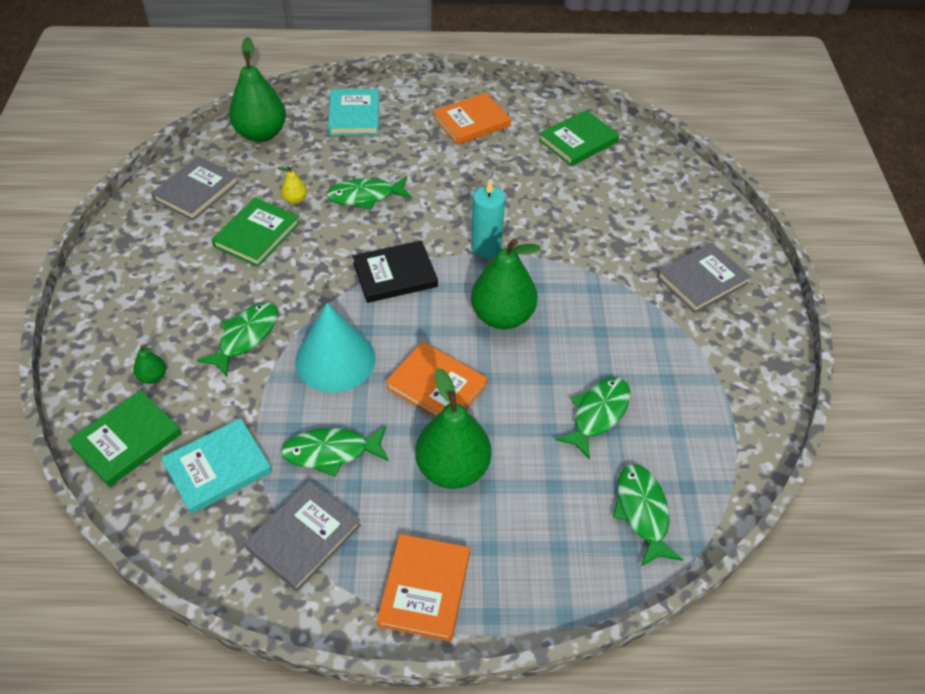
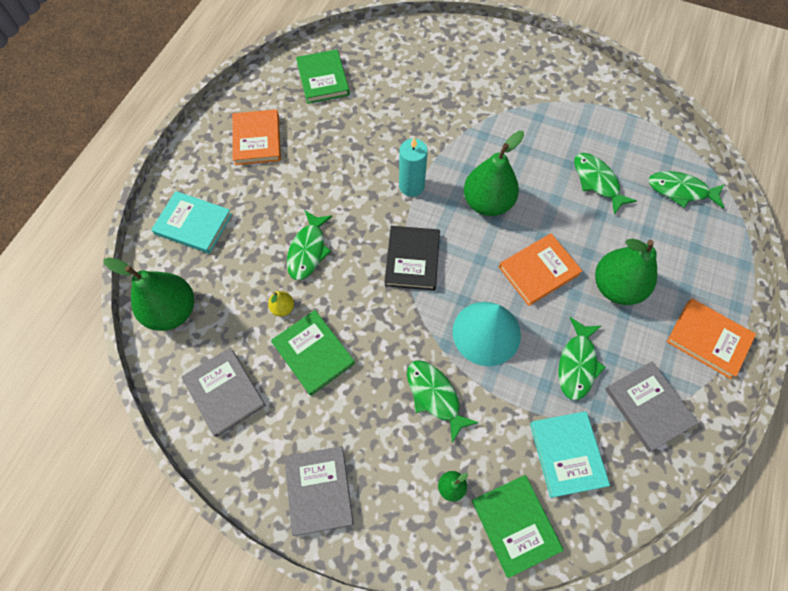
camera: 65 degrees left, 15 degrees up
(702, 280) = (502, 72): grey book -> grey book (319, 490)

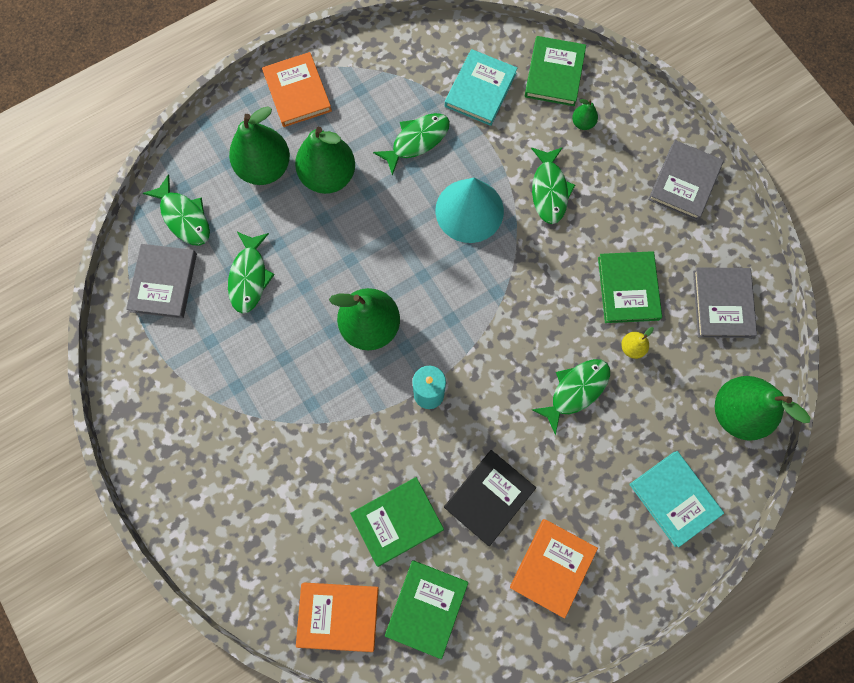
camera: 145 degrees left, 10 degrees up
(374, 108) = (397, 521): none -> green book
(412, 259) = (484, 316): black book -> black book (489, 497)
(538, 271) = (380, 231): orange book -> orange book (338, 615)
(648, 406) = (391, 80): grey book -> grey book (164, 282)
(666, 261) = (265, 167): none -> green pear

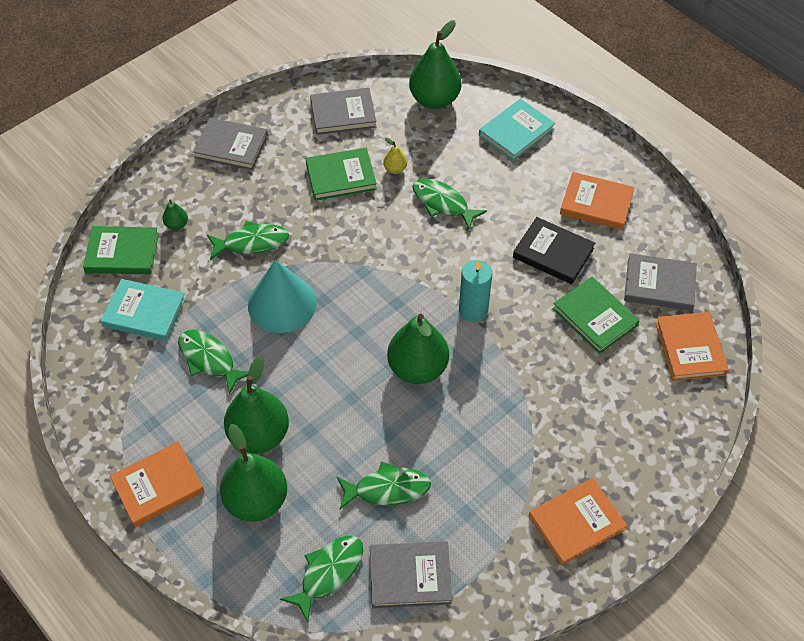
camera: 100 degrees left, 20 degrees down
(174, 439) = (576, 523): none -> orange book
(426, 607) = (659, 284): green book -> grey book

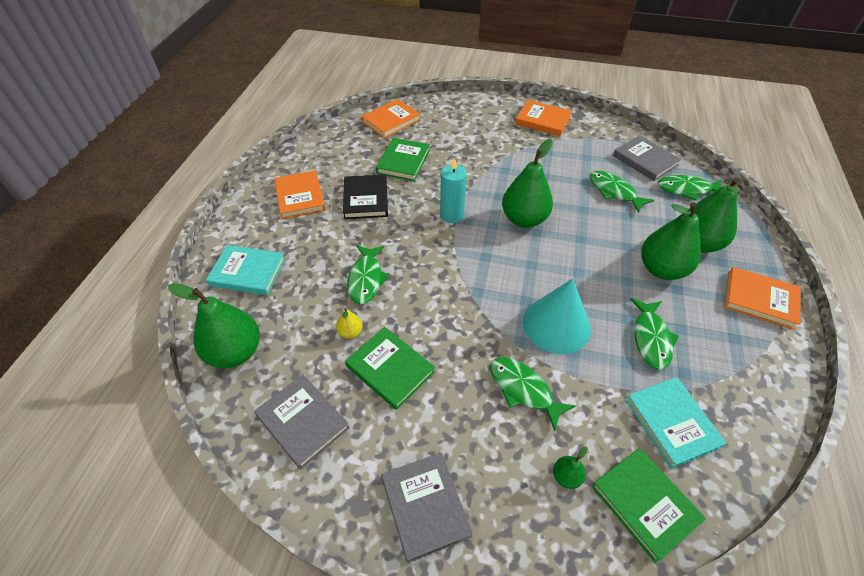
camera: 125 degrees left, 5 degrees down
(659, 284) = (352, 146): grey book -> none

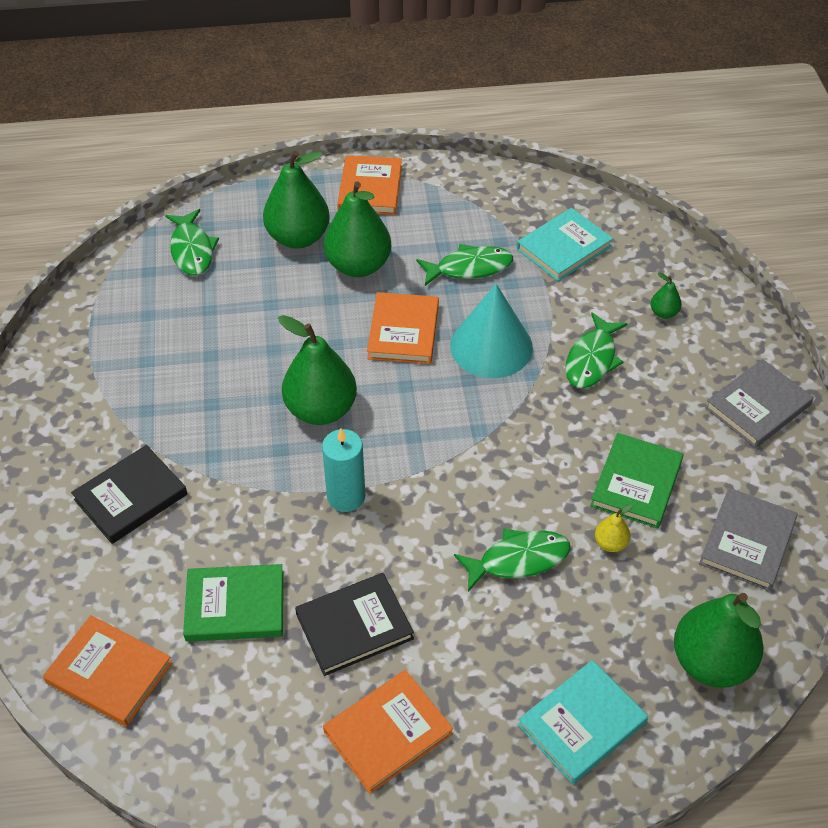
camera: 110 degrees left, 0 degrees up
(248, 272) = (582, 724): turquoise book -> turquoise book turned 60 degrees clockwise
(488, 139) = (131, 497): none -> black book
(543, 120) = (53, 432): orange book -> orange book (403, 331)
(614, 192) = (223, 321): green fish -> none
(645, 160) = (135, 295): grey book -> none
(645, 503) = (654, 260): green book -> none

